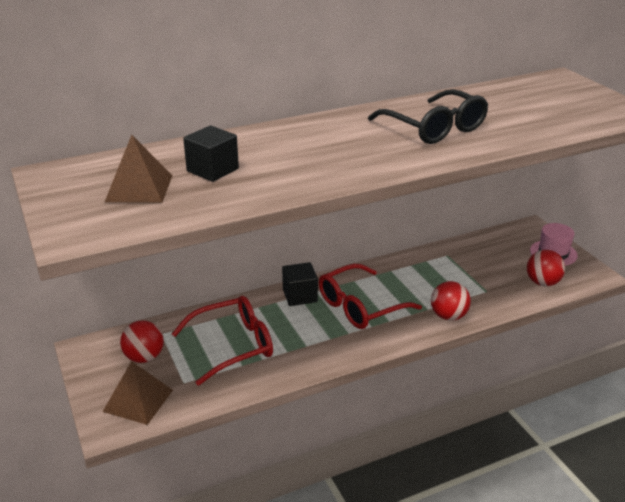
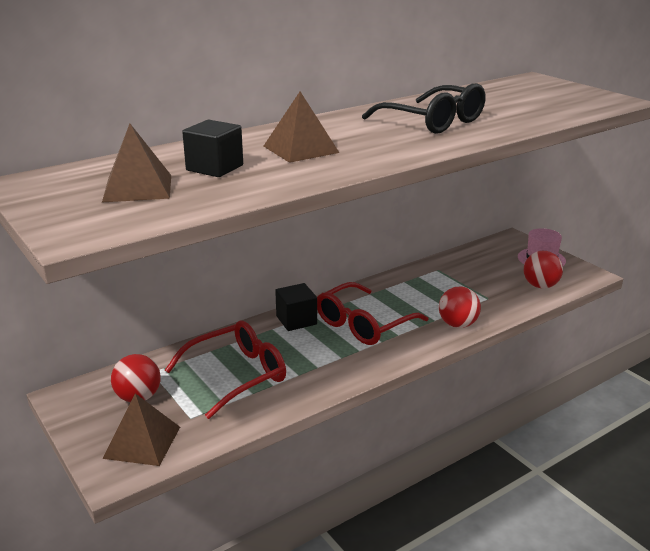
camera: 10 degrees left, 5 degrees down
(297, 153) = (301, 149): none -> brown pyramid

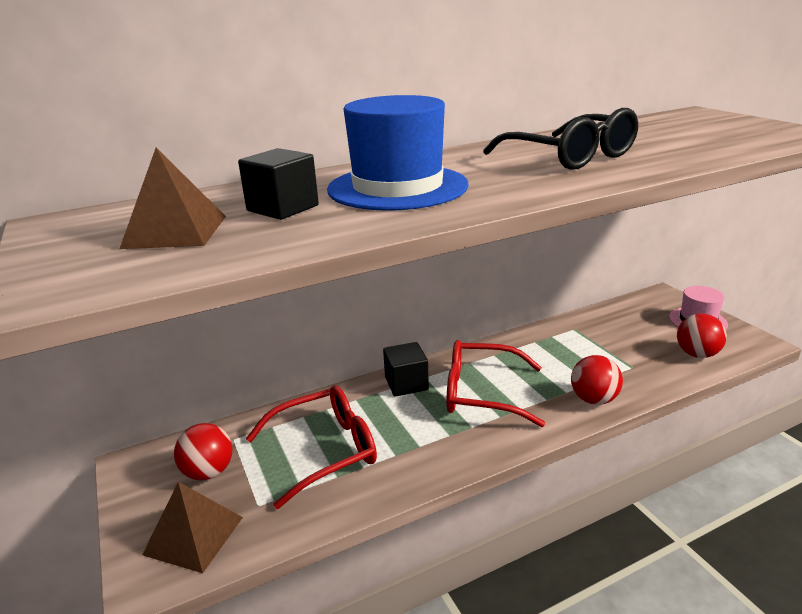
camera: 10 degrees right, 0 degrees up
(301, 149) = (397, 187): brown pyramid -> blue hat
(363, 324) = (481, 393): red glasses -> red glasses turned 45 degrees clockwise

